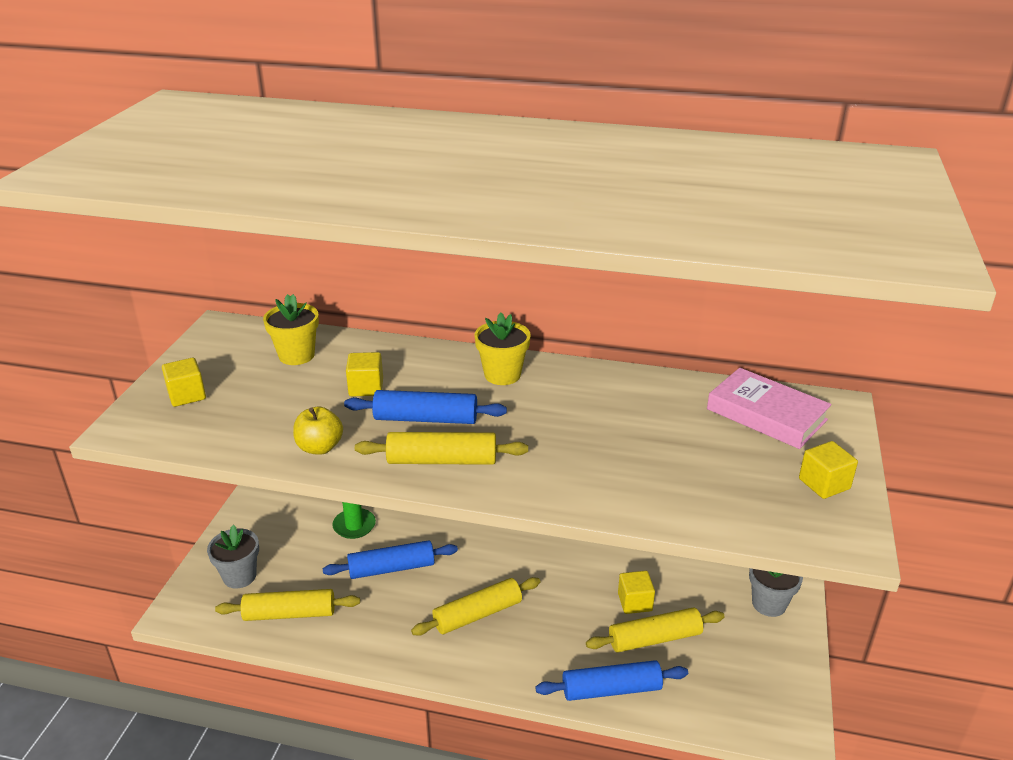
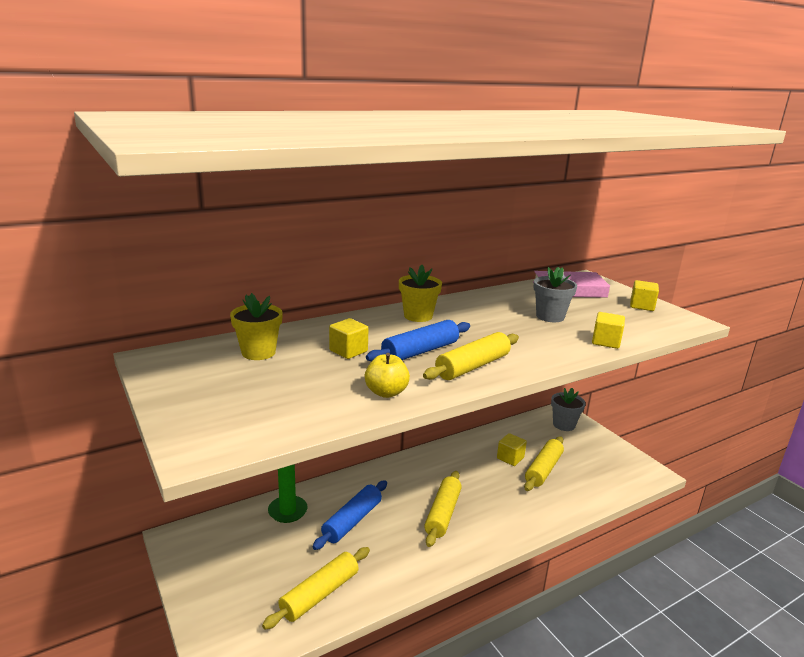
camera: 45 degrees left, 10 degrees down
(187, 395) = (213, 407): yellow cube -> yellow cube (606, 342)
(239, 576) = (241, 596): grey flower pot -> grey flower pot (550, 316)
(611, 689) = (561, 506): blue rolling pin -> none

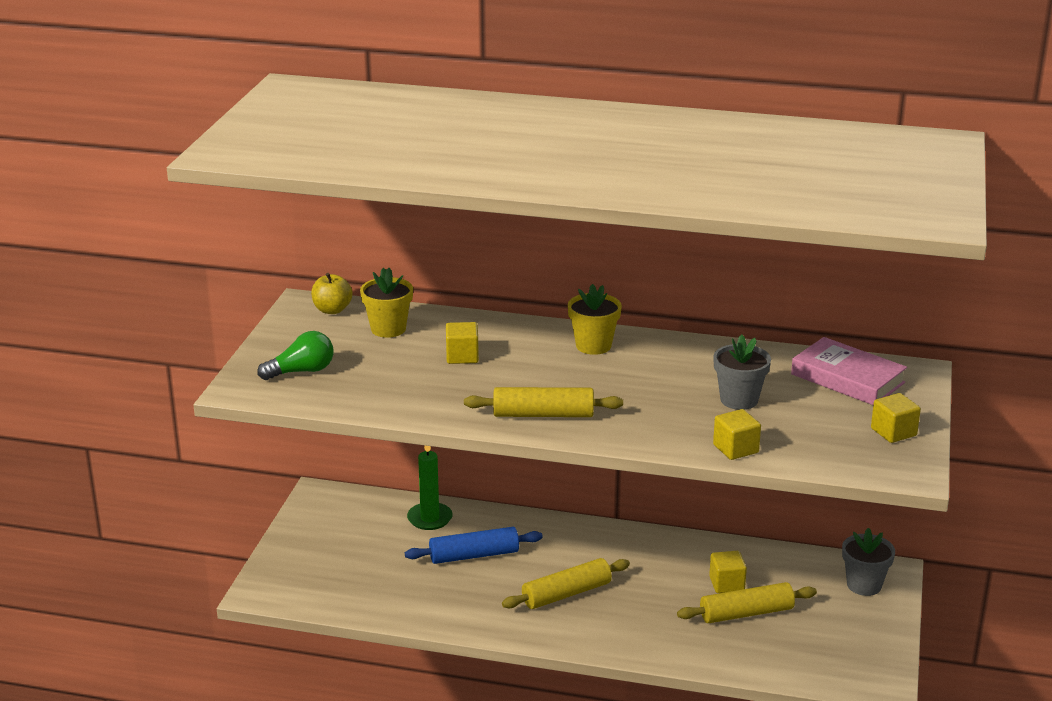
camera: 45 degrees right, 5 degrees up
(235, 410) = (301, 371): none -> green light bulb
(319, 594) = (375, 593): yellow rolling pin -> none
(386, 392) = (428, 404): yellow apple -> yellow apple (332, 310)
(420, 351) = (523, 382): blue rolling pin -> none

